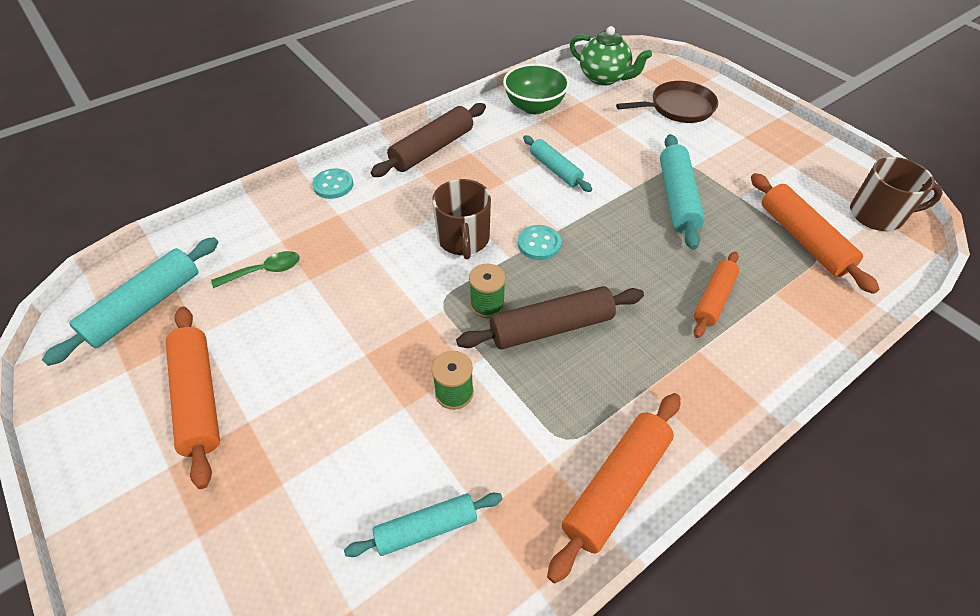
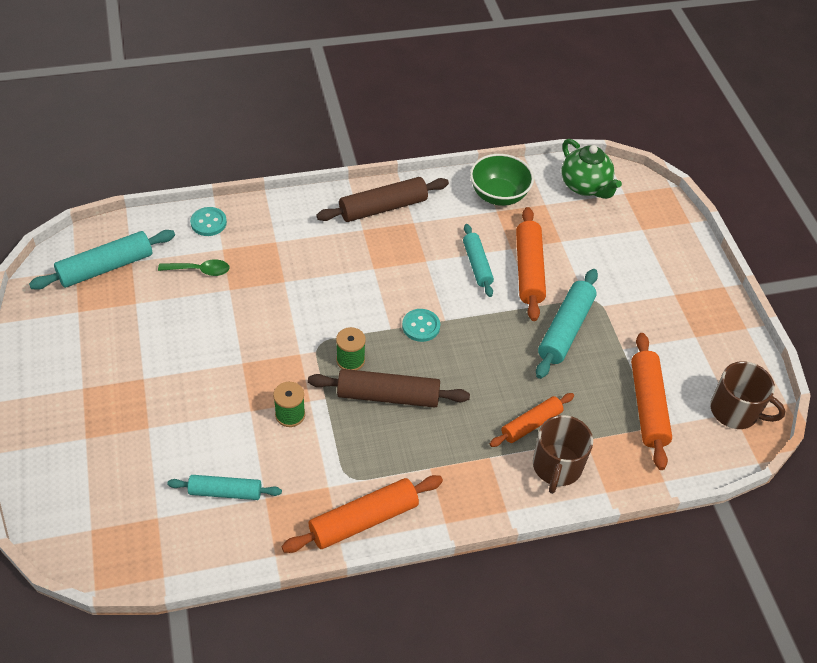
camera: 20 degrees right, 0 degrees up
(199, 398) = (118, 349): orange rolling pin -> orange rolling pin (529, 270)
(333, 185) = (284, 213): turquoise button -> turquoise button (208, 223)
(463, 239) = (363, 300): brown mug -> brown mug (556, 467)
(678, 107) = (634, 242): brown pan -> none

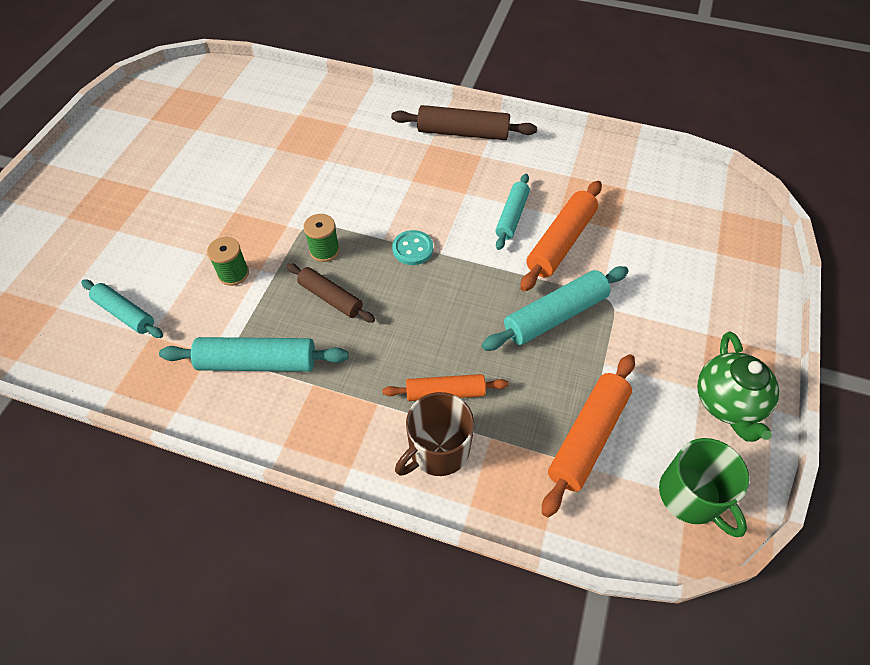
camera: 35 degrees right, 5 degrees up
(106, 267) = (199, 94): turquoise rolling pin -> turquoise rolling pin (257, 362)
(200, 270) = (266, 124): green spoon -> none
(208, 223) = (305, 90): turquoise button -> none
(363, 520) = (213, 401): orange rolling pin -> none
(388, 396) = (330, 298): brown rolling pin -> brown rolling pin, size x0.65
(498, 195) = (583, 163): green bowl -> none
(585, 186) = (682, 188): green teapot -> green teapot (727, 403)
(735, 411) = (691, 496): brown mug -> green mug

